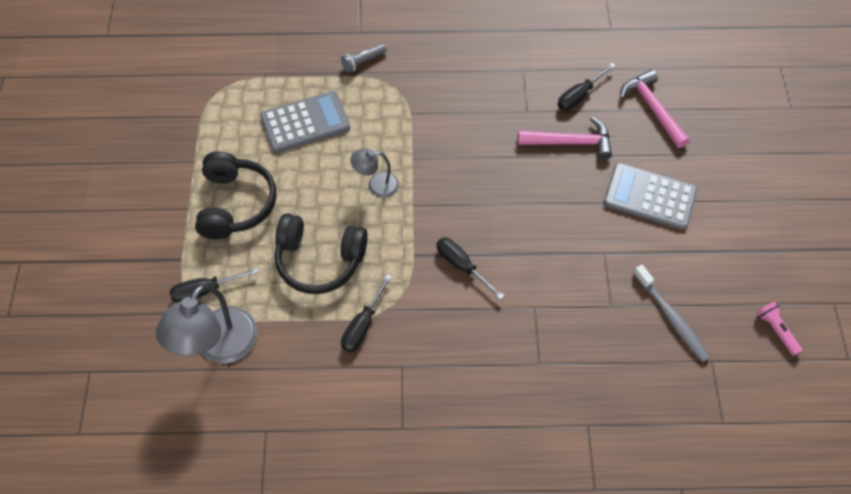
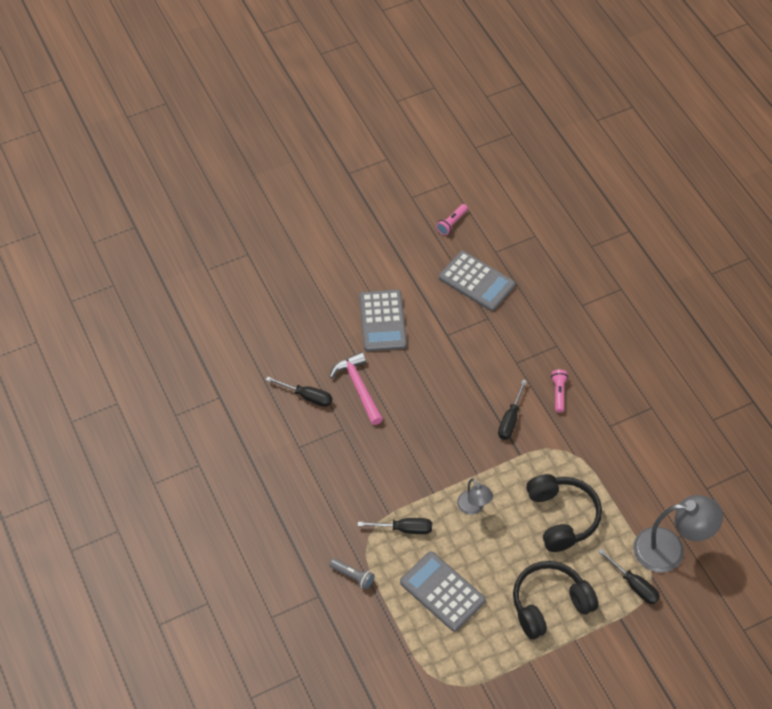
camera: 115 degrees left, 5 degrees down
(363, 325) = (595, 463): black screwdriver -> black screwdriver (404, 529)
(472, 332) = (559, 393): none -> pink flashlight
(652, 108) = (295, 342): pink hammer -> none
(671, 318) = (476, 281): grey toothbrush -> grey calculator

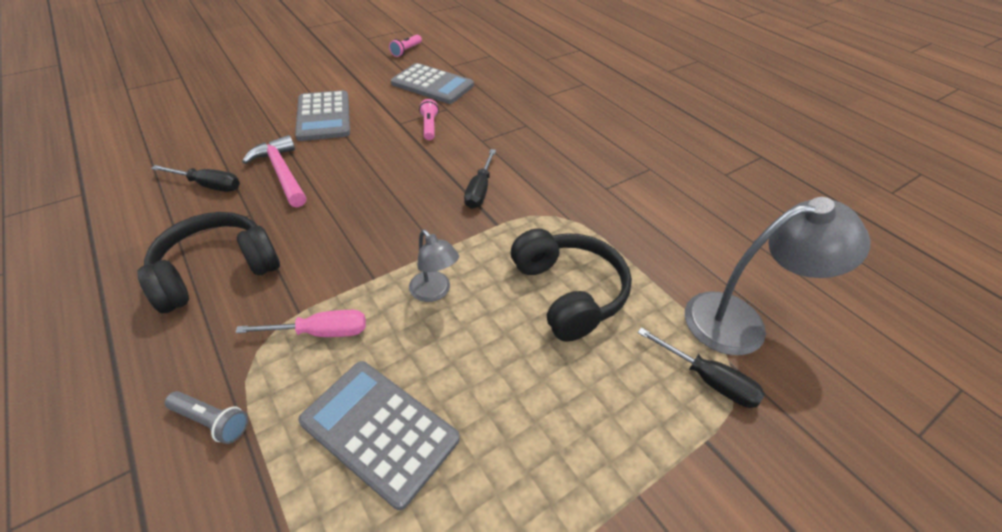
camera: 10 degrees left, 10 degrees down
(404, 529) = (321, 332): black screwdriver -> pink screwdriver
(549, 604) = (576, 430): black headphones -> black headphones (217, 271)
(559, 393) = (536, 163): pink flashlight -> pink flashlight (429, 126)

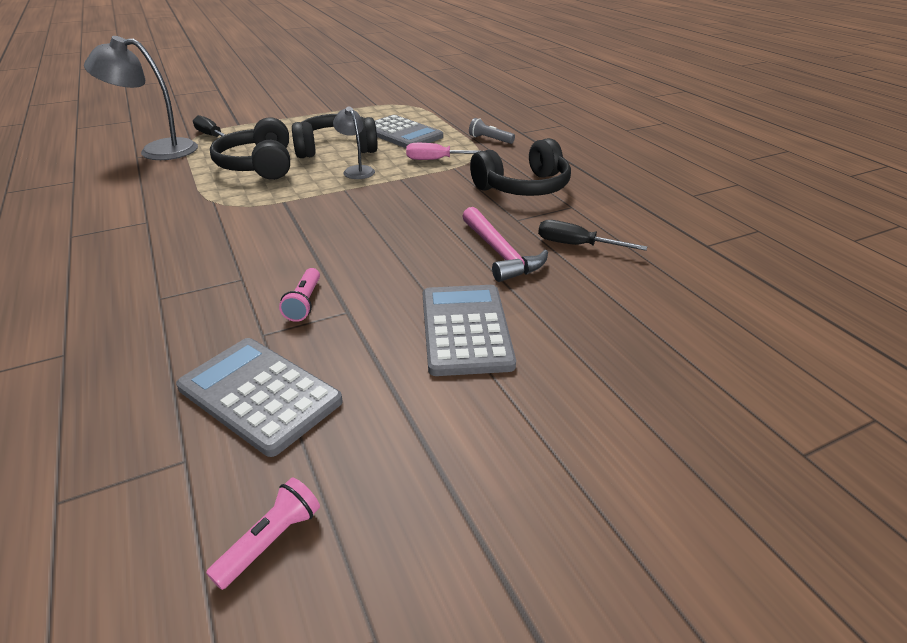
camera: 170 degrees left, 10 degrees down
(480, 190) = (282, 226): black screwdriver -> none
(482, 353) = (336, 149): none -> black headphones

